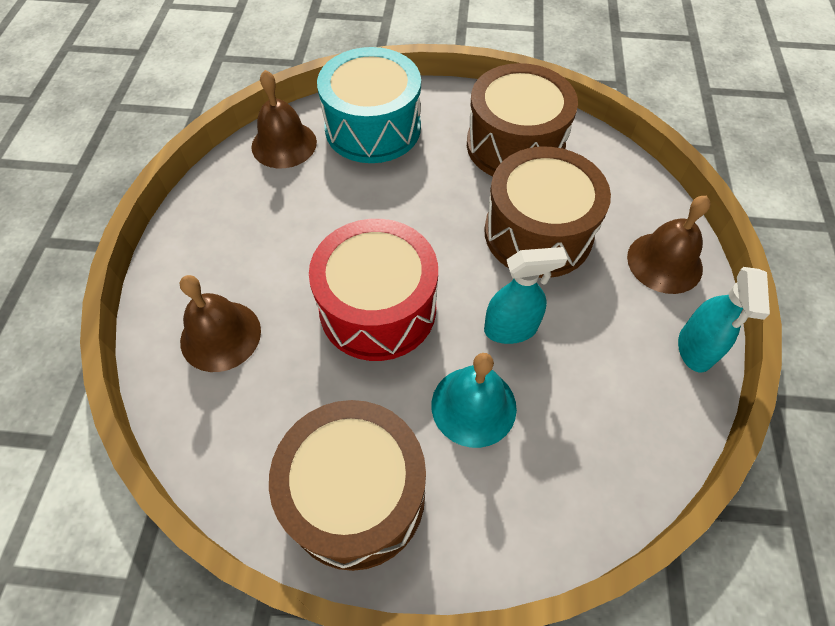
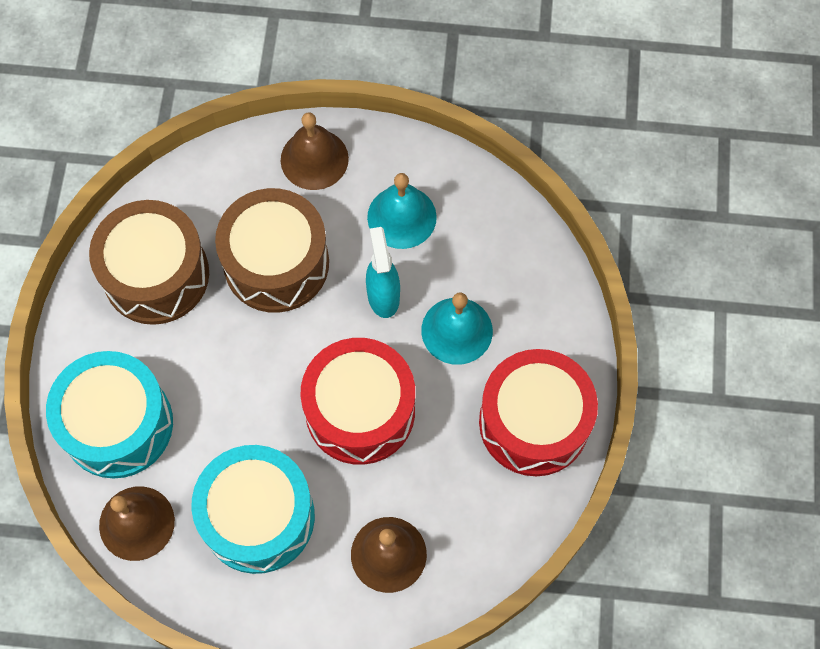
camera: 90 degrees left, 10 degrees up
(277, 226) = (258, 517): none -> turquoise drum
(356, 495) = (534, 422): brown drum -> red drum
(611, 347) = (401, 217): none -> turquoise bell
(695, 349) = (403, 153): turquoise spray bottle -> none

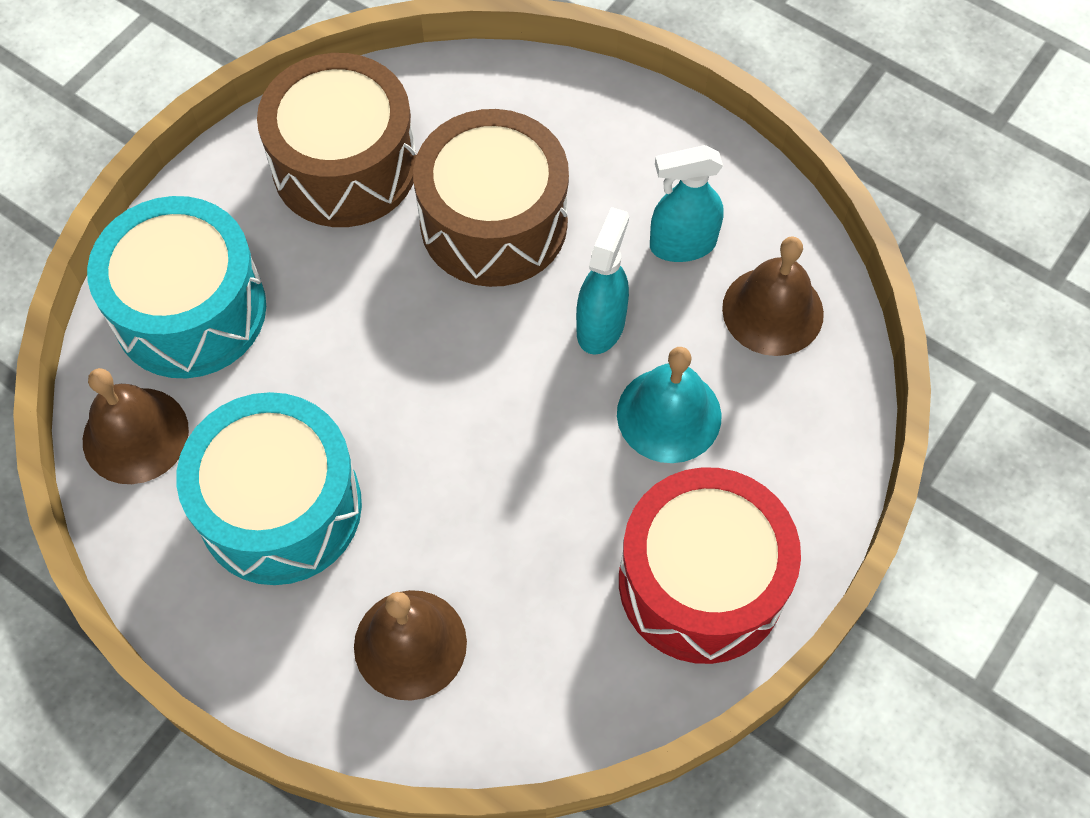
camera: 30 degrees right, 5 degrees down
(314, 159) = (615, 127): brown bell -> brown bell (772, 311)
(360, 411) = (485, 448): red drum -> none
(401, 217) = (682, 245): turquoise bell -> turquoise spray bottle

